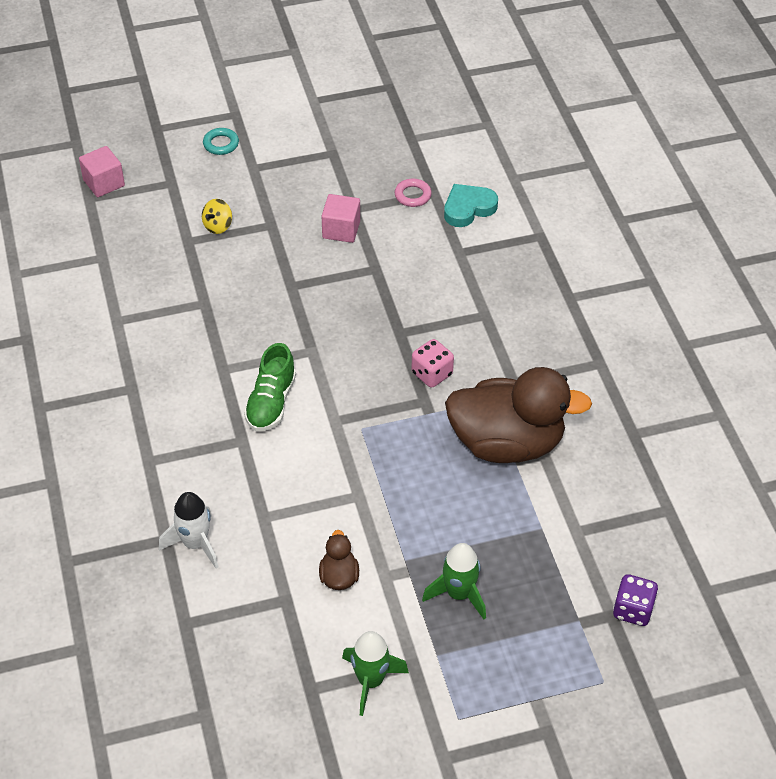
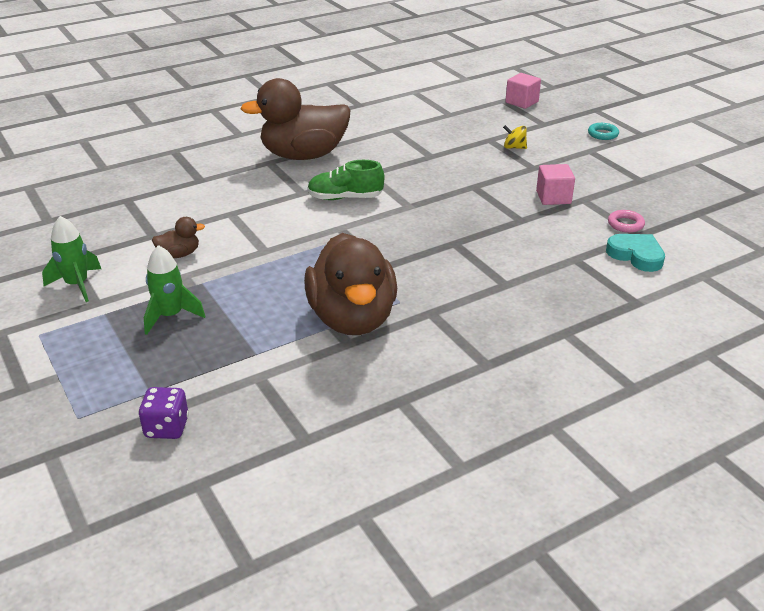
camera: 75 degrees right, 15 degrees down
(147, 423) = (303, 155): none -> brown duck
(195, 543) = (198, 191): white rocket -> none
(432, 374) = (415, 266): pink dice -> none

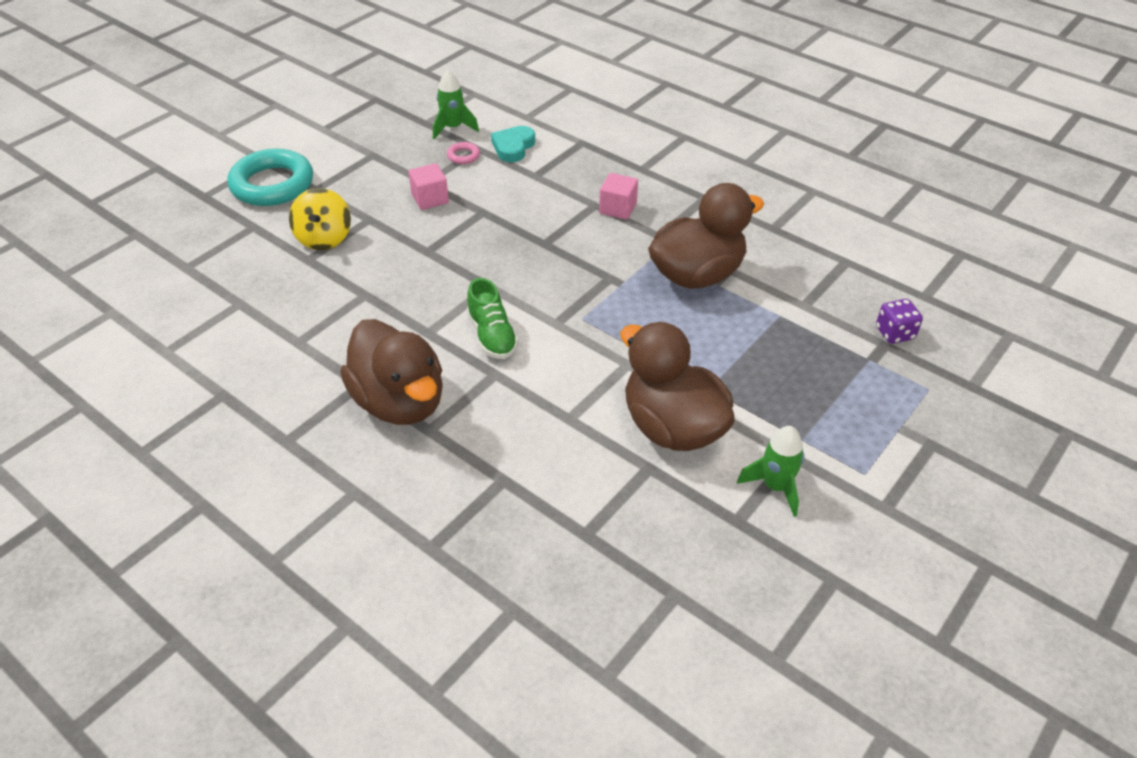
camera: 110 degrees left, 10 degrees up
(170, 316) = (771, 389): green rocket -> green rocket (453, 128)
(179, 254) = (672, 427): brown duck -> brown duck, size x2.40
(514, 147) = (324, 238): yellow spinning top -> yellow spinning top, size x1.80
(522, 102) = (190, 251): pink cube -> pink cube (618, 208)
(603, 134) = (272, 184): turquoise ring -> turquoise ring, size x2.44

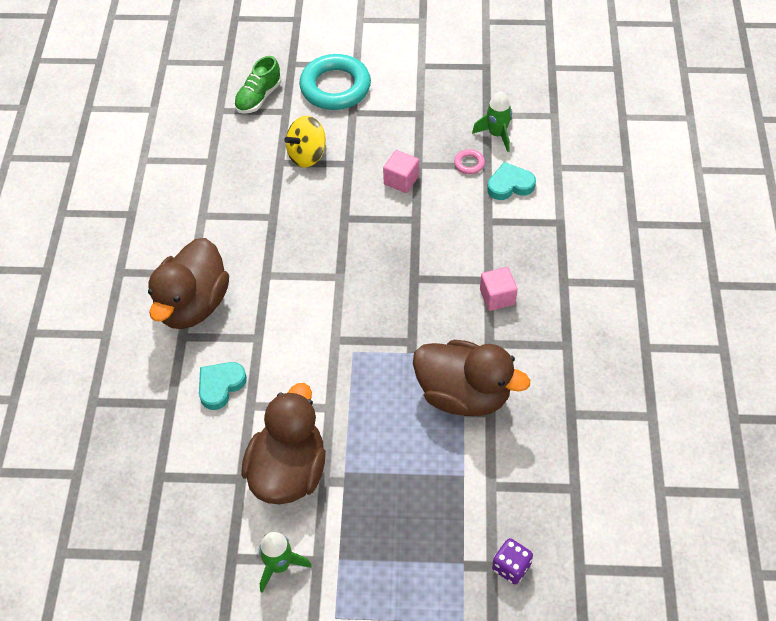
camera: 55 degrees right, 10 degrees up
(492, 336) = (292, 312): green shoe -> green shoe (258, 97)
(523, 429) = (220, 386): none -> turquoise heart

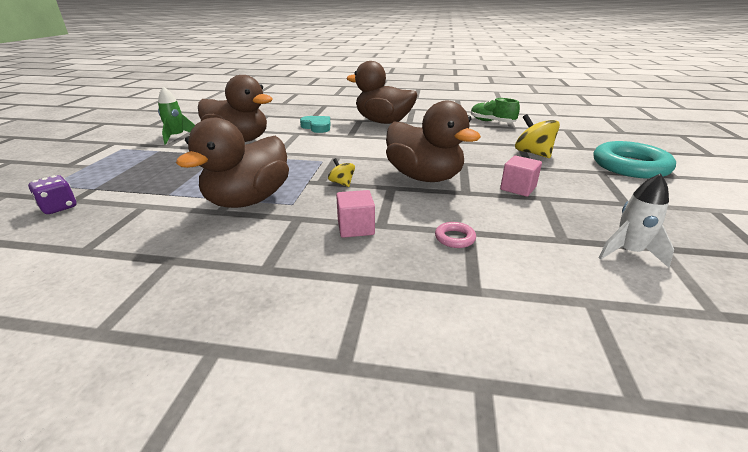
camera: 95 degrees right, 25 degrees down
(258, 97) = (590, 140): green shoe -> green shoe (492, 122)
(386, 252) = (424, 177): none -> brown duck
(411, 321) = (342, 183): none -> yellow spinning top
(469, 164) = (560, 227): pink ring -> pink ring (455, 238)
(497, 134) = (628, 252): green rocket -> white rocket
(510, 185) = (535, 253): turquoise heart -> none

